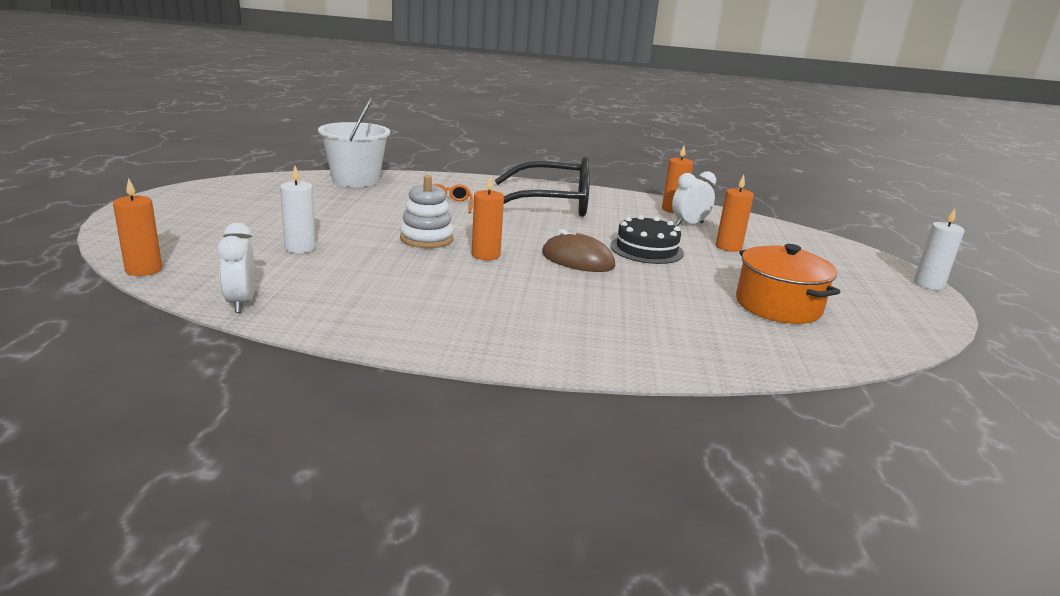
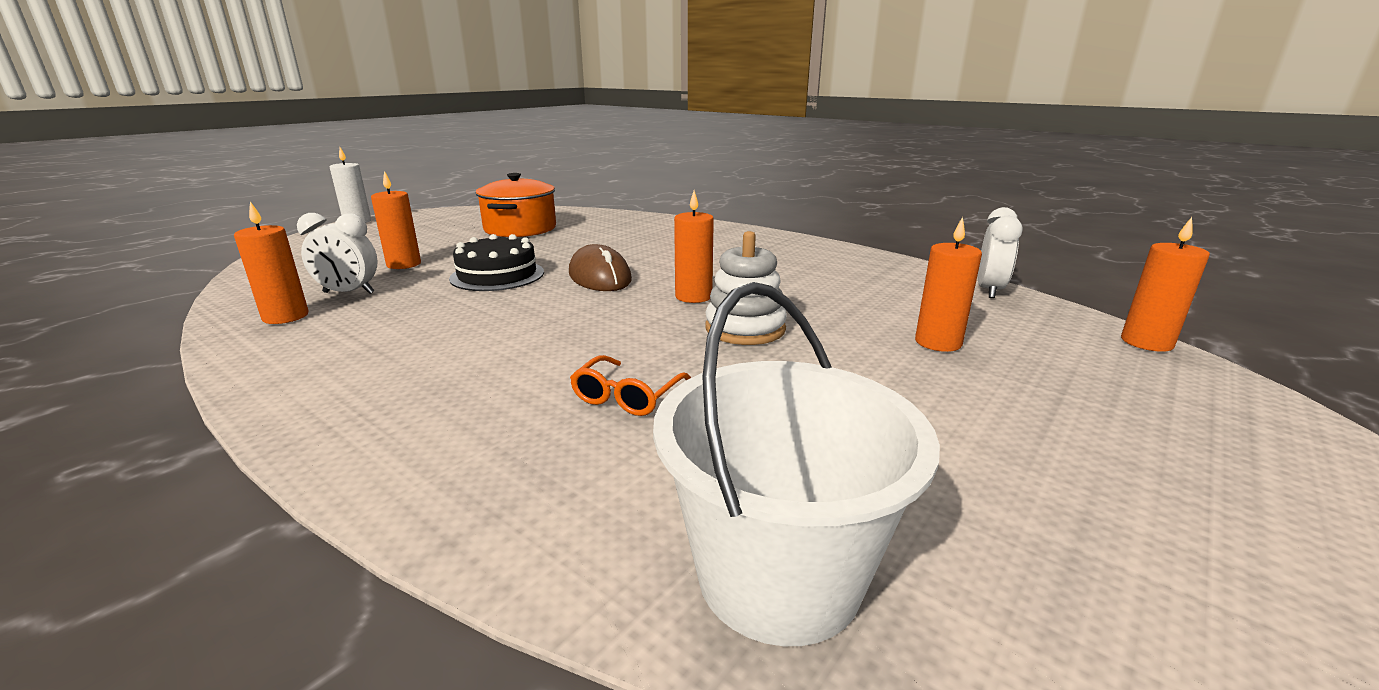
camera: 145 degrees left, 0 degrees up
(300, 248) = (938, 342): white candle -> orange candle
(552, 204) = (433, 363): black glasses -> none

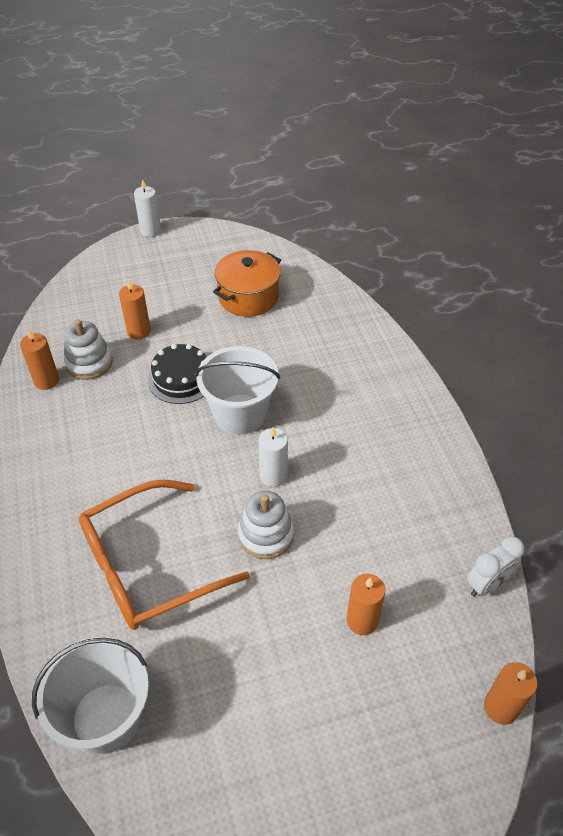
camera: 35 degrees right, 25 degrees up
(349, 293) = (89, 363): white clock -> white stacking toy
(600, 277) = (240, 414): brown mouse -> white bucket
(627, 396) = (148, 566): orange glasses -> orange glasses, size x2.49
(693, 296) = (273, 476): orange candle -> white candle

